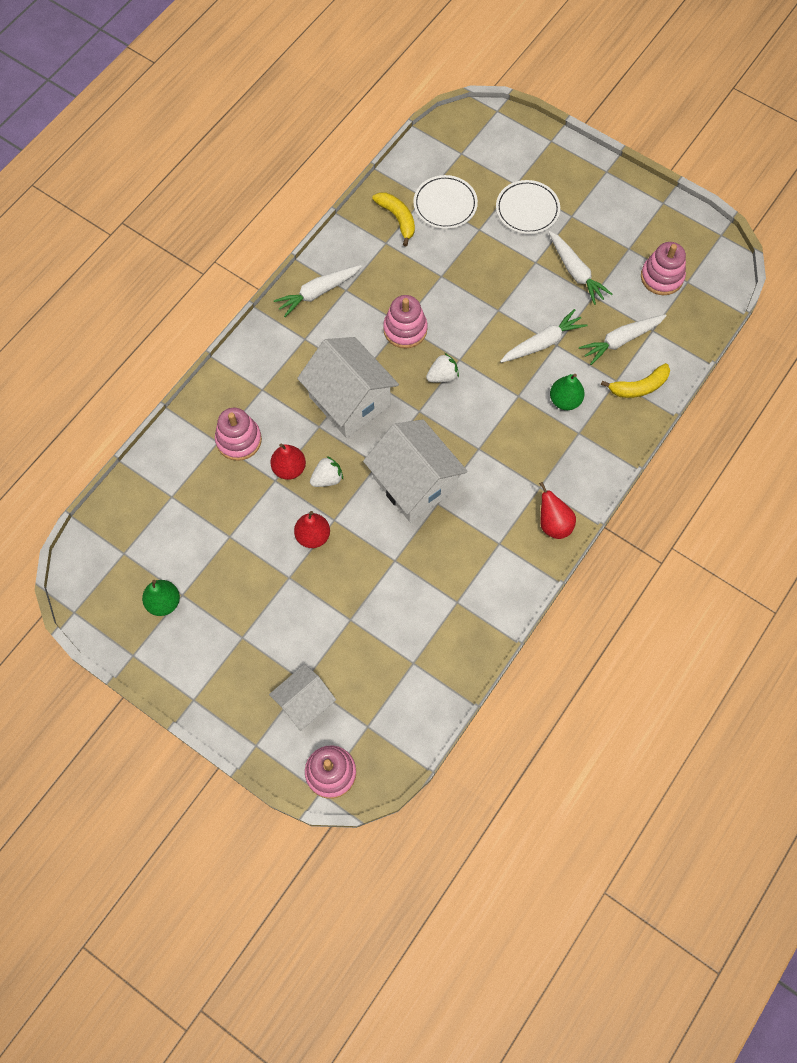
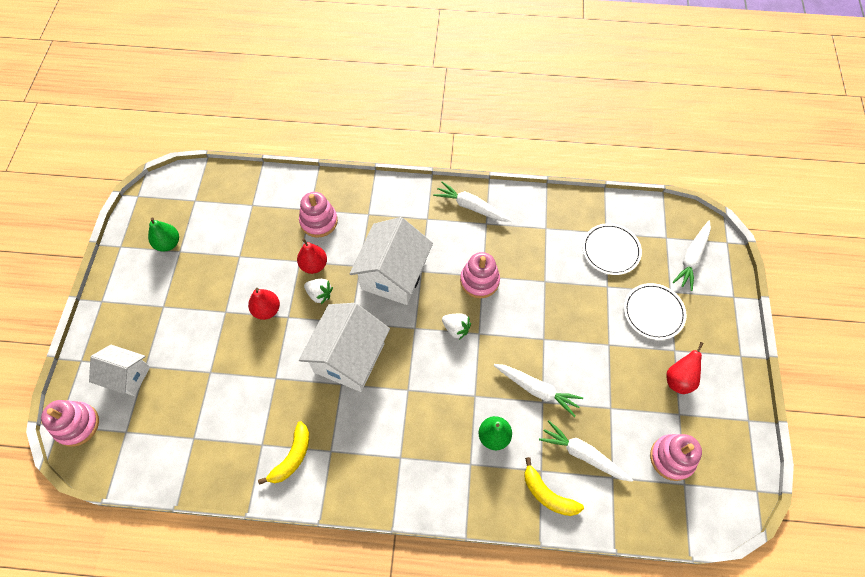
camera: 60 degrees right, 5 degrees down
(397, 219) = (572, 225): yellow banana -> yellow banana (292, 457)
(553, 524) = (372, 487): red pear -> red pear (679, 379)
(576, 272) = (623, 382): white carrot -> white carrot (691, 258)

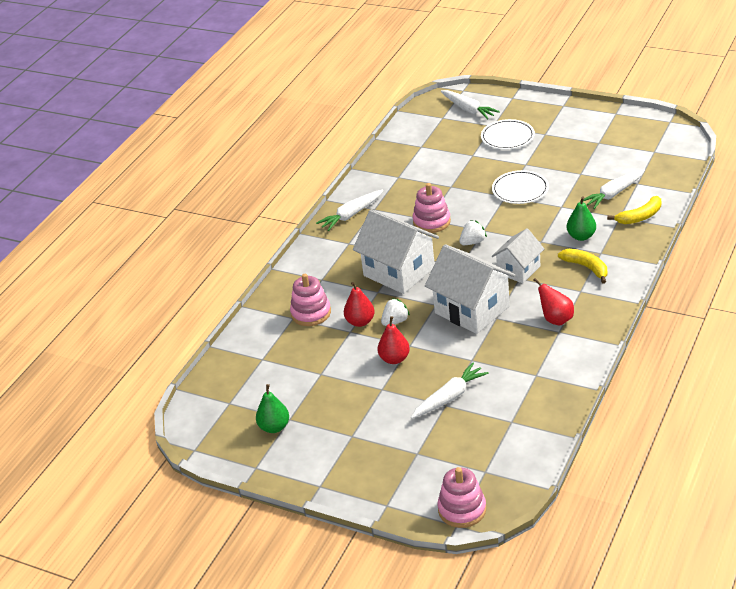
camera: 65 degrees left, 25 degrees down
(127, 376) = (422, 467): white house -> white house (518, 270)
(292, 457) = (556, 356): yellow banana -> yellow banana (586, 267)
(537, 390) = (549, 207): white carrot -> white carrot (449, 397)
(610, 250) = (439, 147): white plate -> white plate (520, 190)
(672, 458) = (632, 153): pink stacking toy -> none
(679, 379) = (570, 137): red pear -> red pear (556, 319)

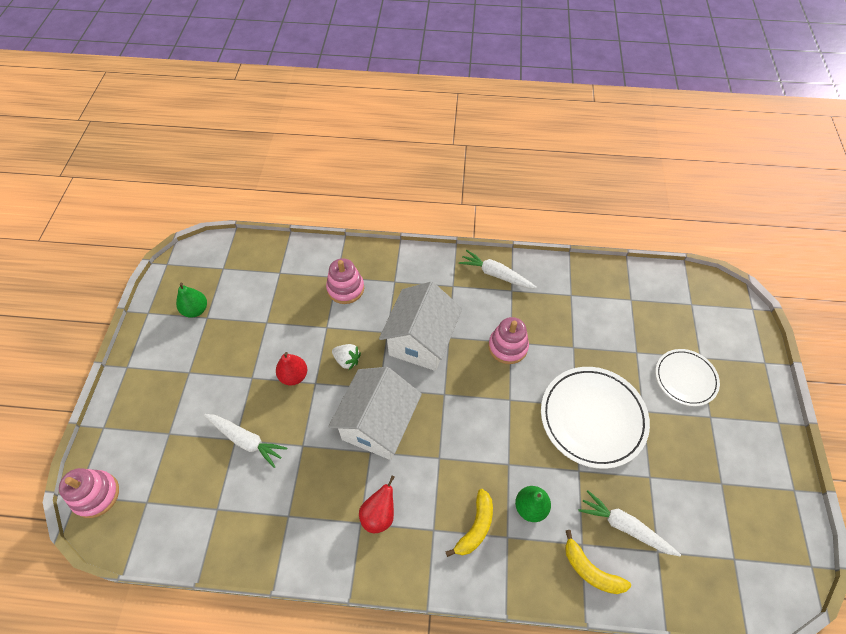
camera: 65 degrees right, 20 degrees up
(360, 322) = (341, 331): red pear -> none
(468, 109) = (719, 324): white carrot -> none
(473, 242) = (486, 395): white strawberry -> none
(518, 270) = (453, 453): white house -> none
(520, 190) = (592, 418): white plate -> white plate, size x1.65

